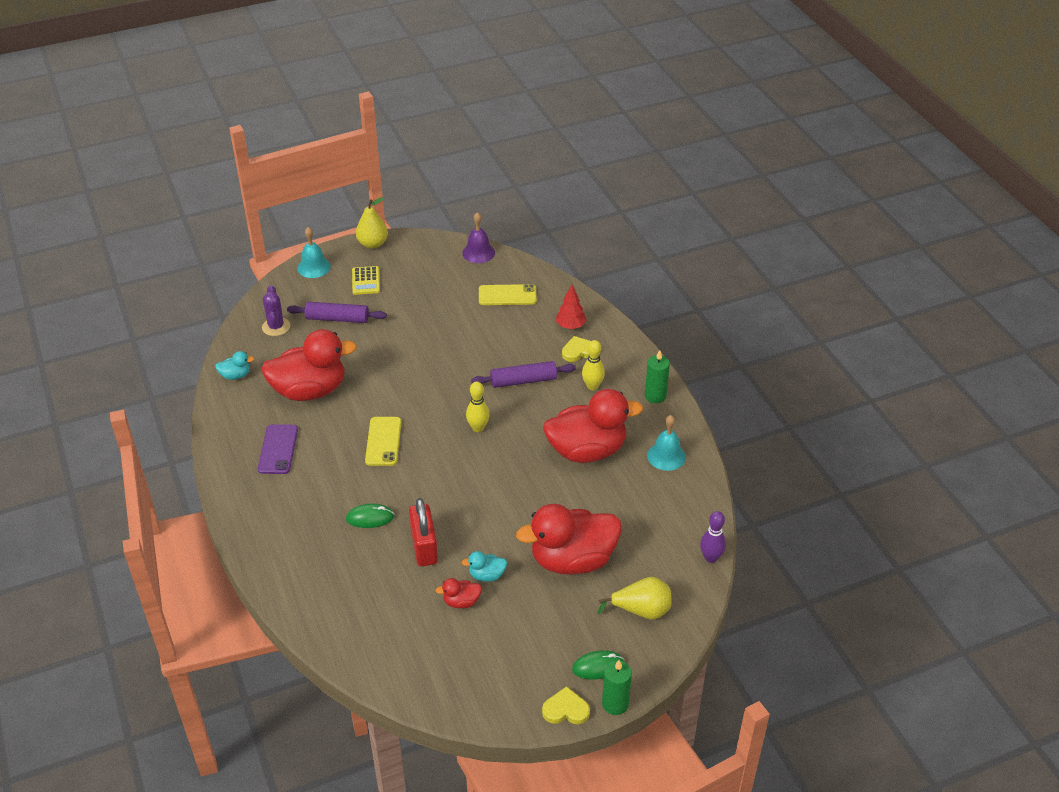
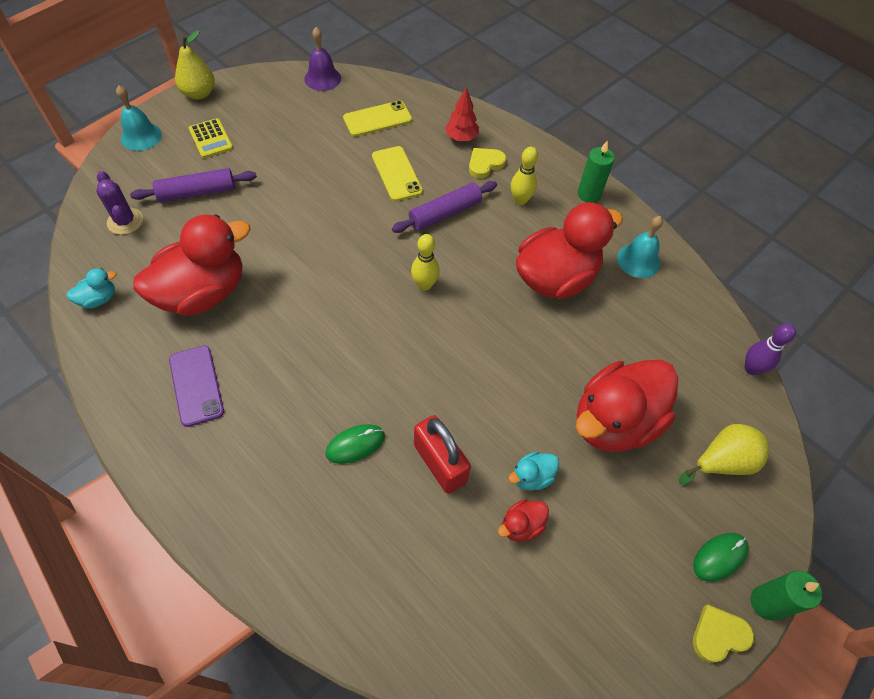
camera: 25 degrees left, 15 degrees up
(383, 441) = (323, 334): yellow phone -> yellow phone (397, 174)

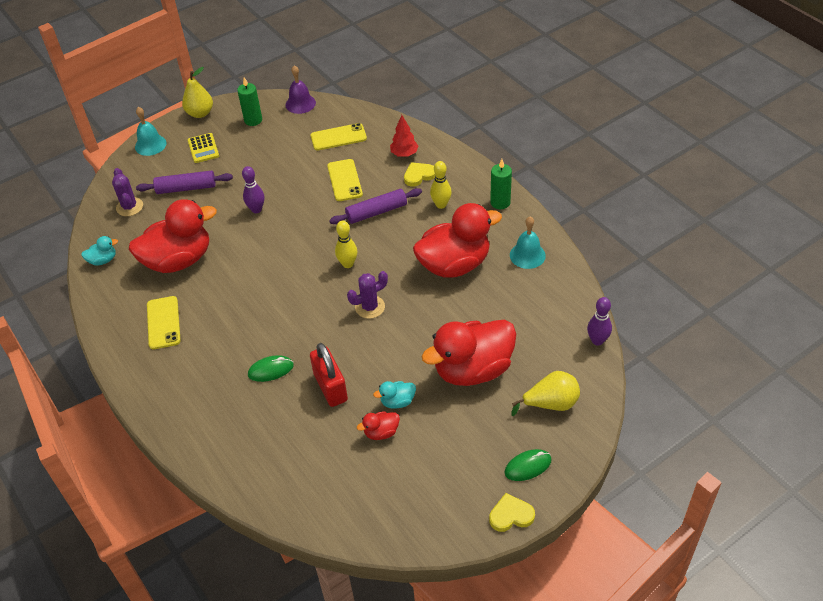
camera: 15 degrees right, 10 degrees down
(196, 385) = (163, 323): purple phone -> yellow phone
(293, 217) = (256, 209): none -> purple bowling pin
(465, 343) = (370, 307): none -> purple cactus
(766, 603) = (555, 499): green candle -> green candle (253, 120)

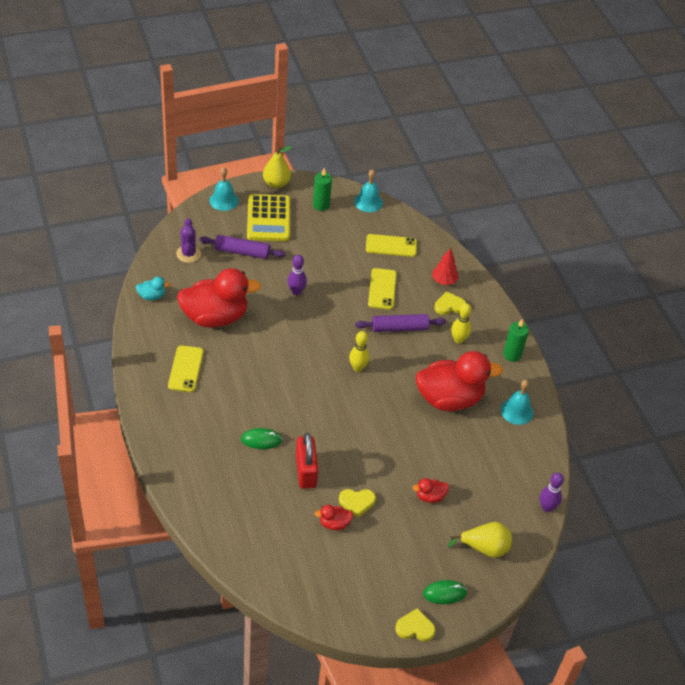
camera: 10 degrees right, 0 degrees up
(203, 148) = (268, 218): yellow calculator -> yellow calculator, size x1.78
(300, 103) = (368, 202): purple bell -> turquoise bell
(370, 307) = (363, 412): purple cactus -> none
(397, 401) = (357, 502): turquoise duck -> yellow heart
(472, 370) = (430, 496): red duck -> red duck, size x0.42

